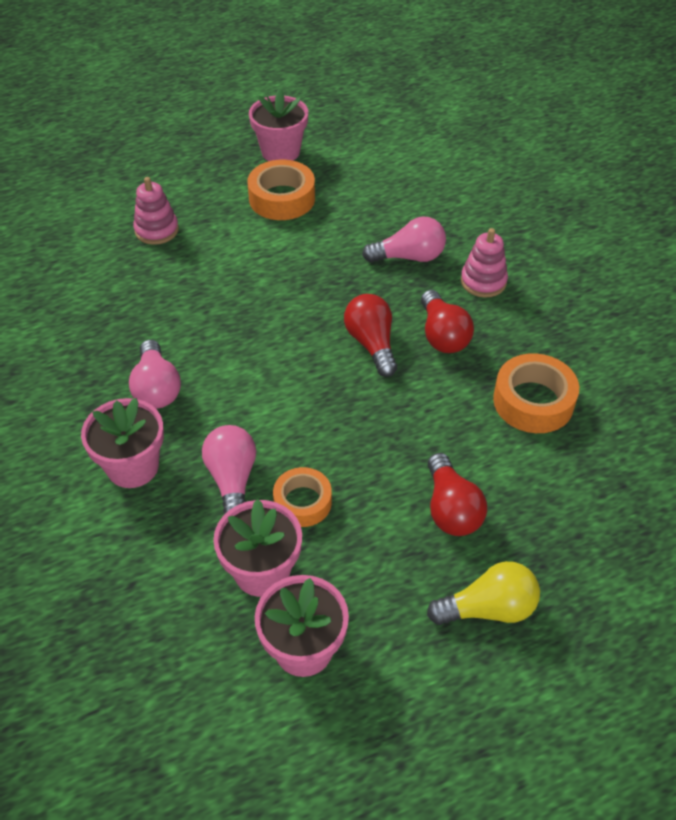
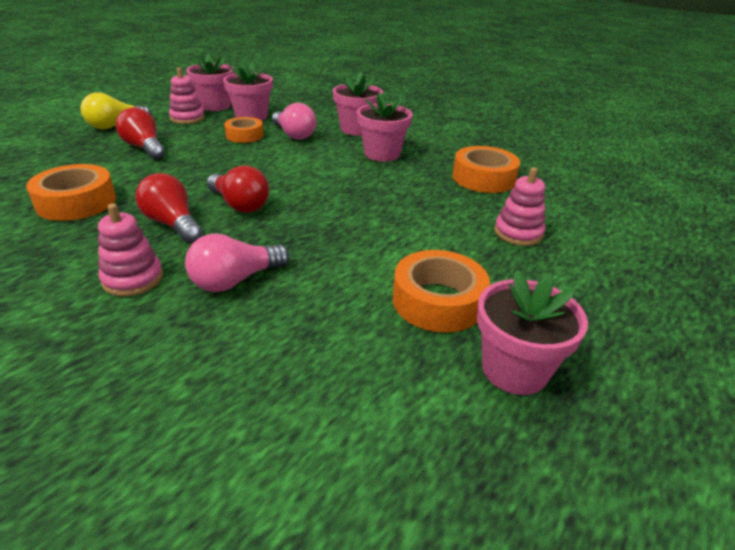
camera: 150 degrees right, 15 degrees down
(95, 304) = (483, 178): none -> orange tape
(156, 388) = (382, 154): pink light bulb -> pink flower pot
(368, 603) = (187, 118): none -> pink stacking toy

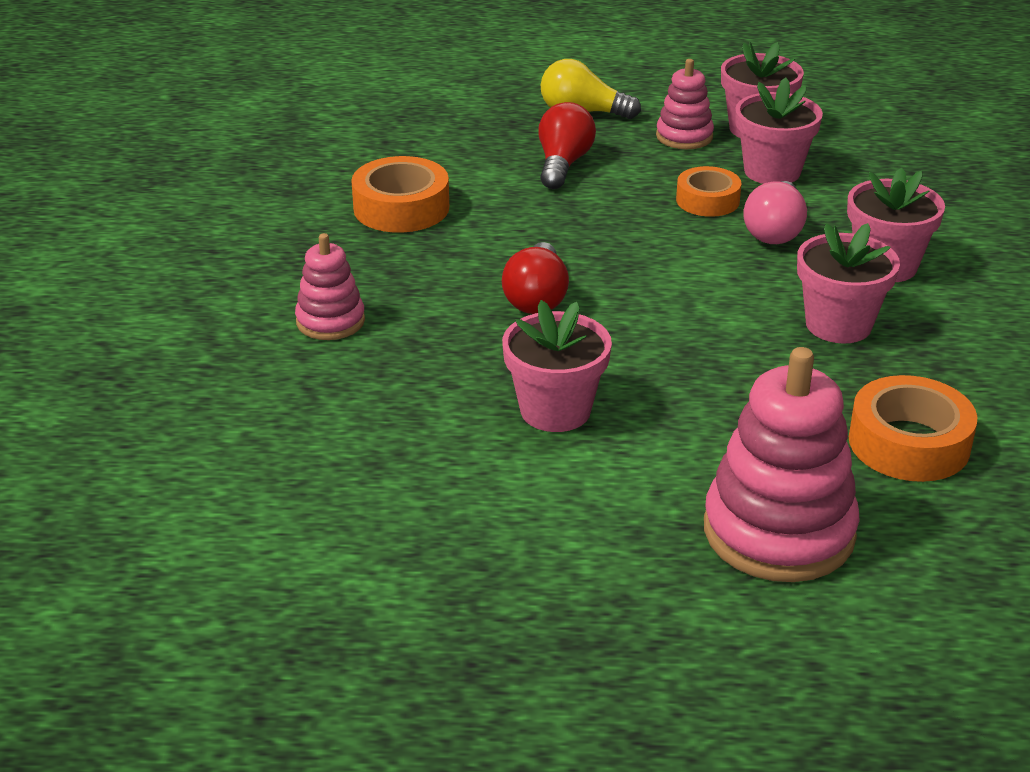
camera: 55 degrees right, 0 degrees up
(172, 224) = (441, 283): red light bulb -> none
(235, 280) = (399, 377): pink light bulb -> none
(438, 301) = (529, 523): orange tape -> none
(514, 370) = (471, 621): pink flower pot -> pink flower pot (555, 410)
(518, 233) = (778, 532): pink stacking toy -> pink stacking toy, size x1.84

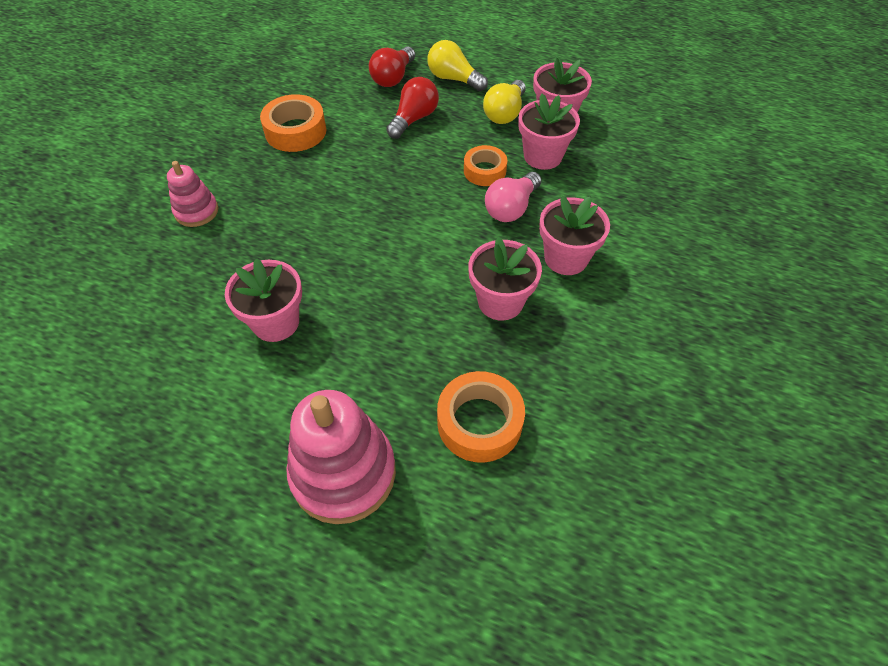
camera: 20 degrees right, 20 degrees up
(537, 298) = (326, 225): red light bulb -> red light bulb (393, 78)
(684, 136) = (505, 113): pink stacking toy -> yellow light bulb

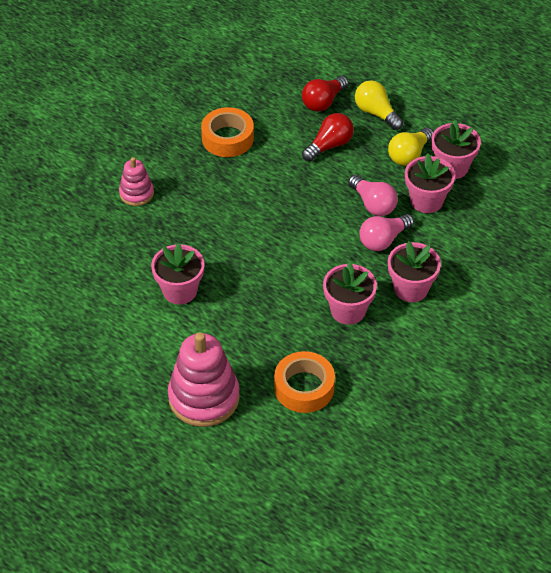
camera: 15 degrees right, 5 degrees down
(484, 171) = (373, 204): orange tape -> pink light bulb

